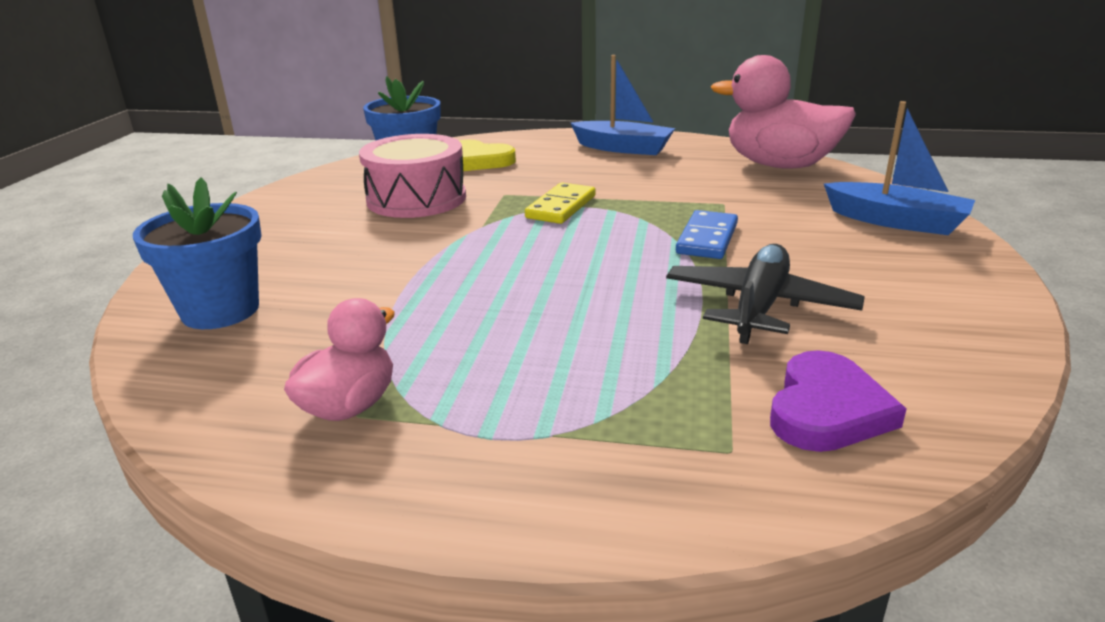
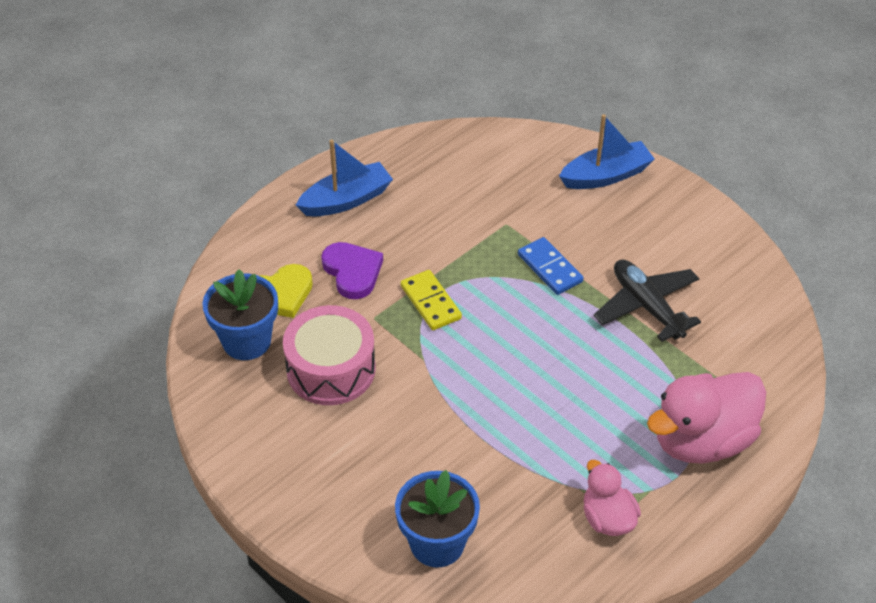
camera: 55 degrees left, 20 degrees up
(779, 165) = (472, 151): pink duck -> pink duck (702, 441)
(827, 409) = (747, 350): purple heart -> purple heart (352, 272)

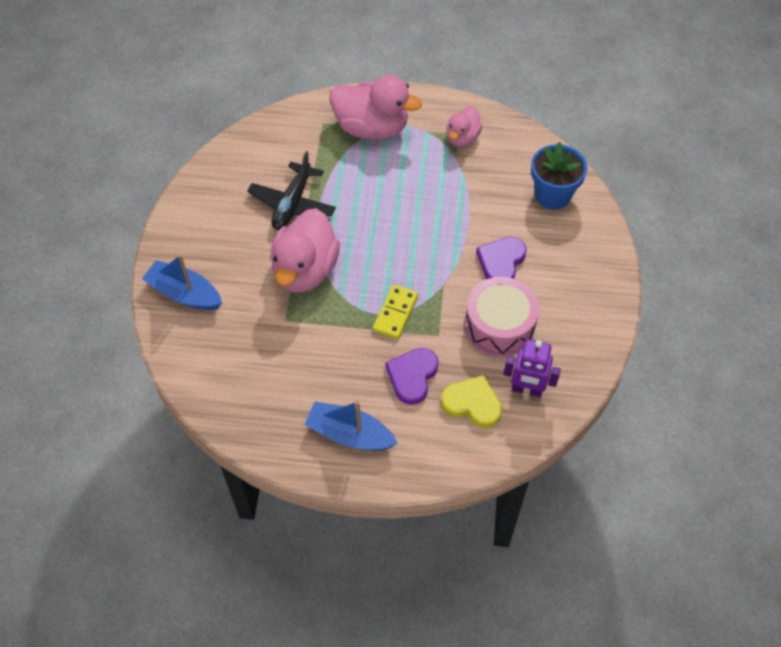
camera: 130 degrees left, 10 degrees up
(246, 341) = (527, 389): blue flower pot -> purple robot
(400, 425) = (501, 262): none -> purple heart
(549, 268) = (305, 270): blue domino -> pink duck

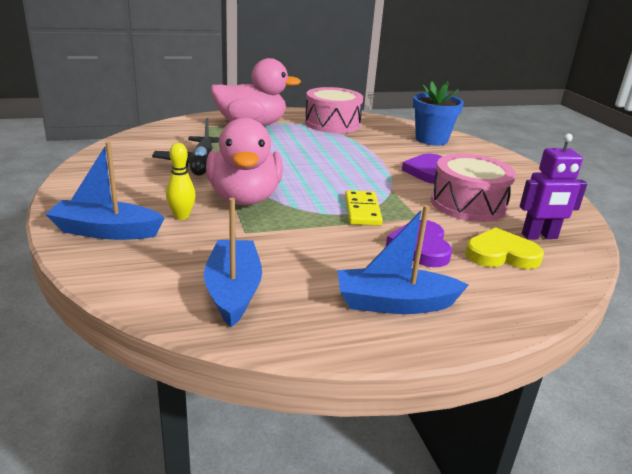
camera: 25 degrees left, 30 degrees down
(245, 286) = (182, 216): none -> yellow bowling pin
(247, 389) = (233, 291): none -> blue boat
(462, 138) = (332, 124): pink duck -> pink drum

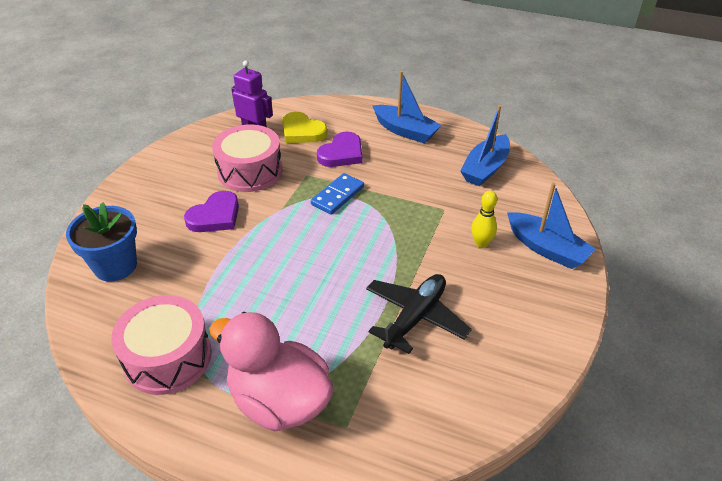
camera: 140 degrees left, 15 degrees up
(244, 198) = (415, 246): pink duck -> none
(362, 211) = (337, 196): yellow domino -> blue domino

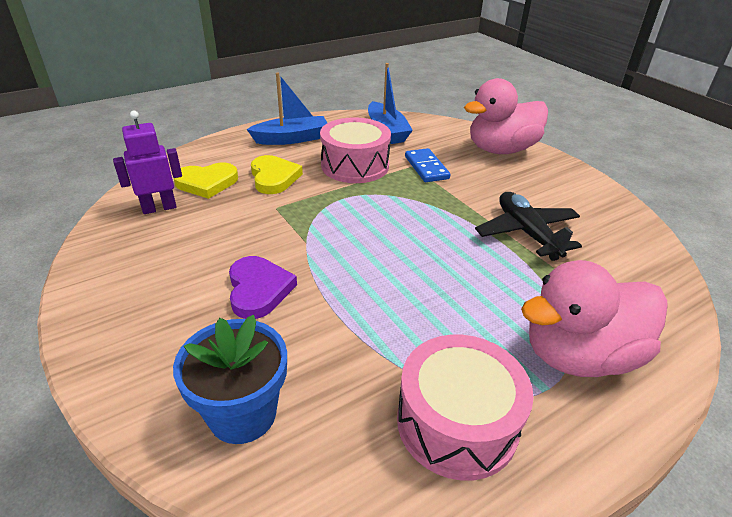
camera: 55 degrees left, 5 degrees down
(250, 171) = (218, 237): pink drum -> pink drum (355, 165)
(337, 196) = (330, 204): blue domino -> blue domino (426, 168)
(342, 153) = (274, 177): purple heart -> yellow heart
(481, 243) = (469, 169): yellow bowling pin -> none
(546, 248) = (501, 150): blue boat -> pink duck

